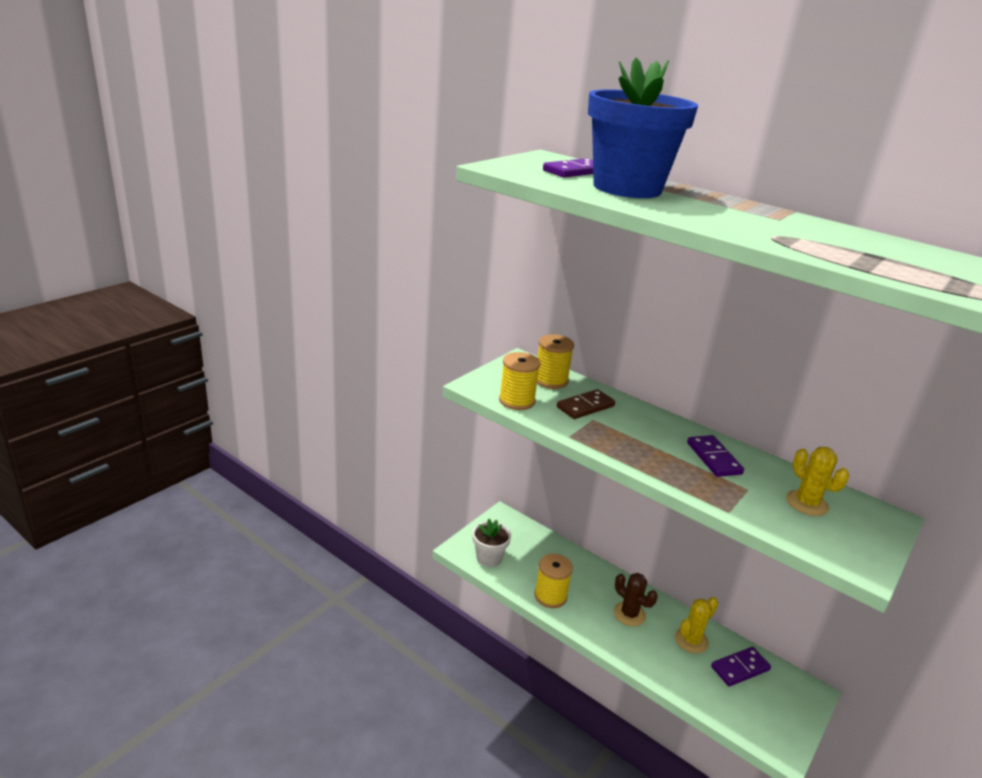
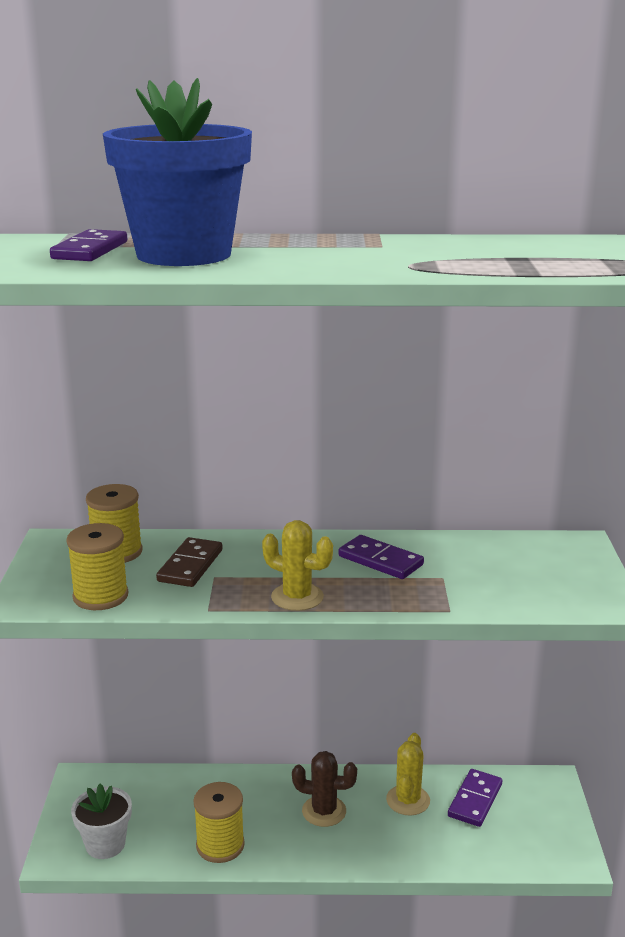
camera: 35 degrees left, 5 degrees down
(806, 503) = (505, 565): yellow cactus -> yellow cactus (297, 597)

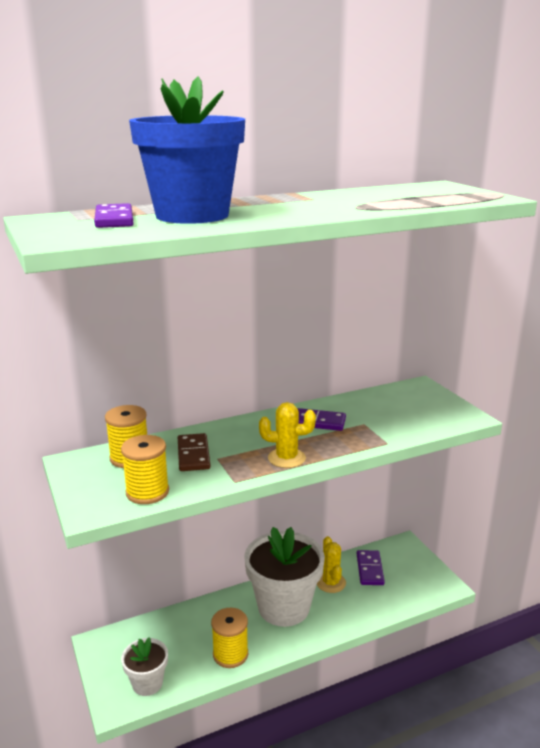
camera: 25 degrees left, 0 degrees up
(324, 811) = (284, 607): brown cactus -> white flower pot

